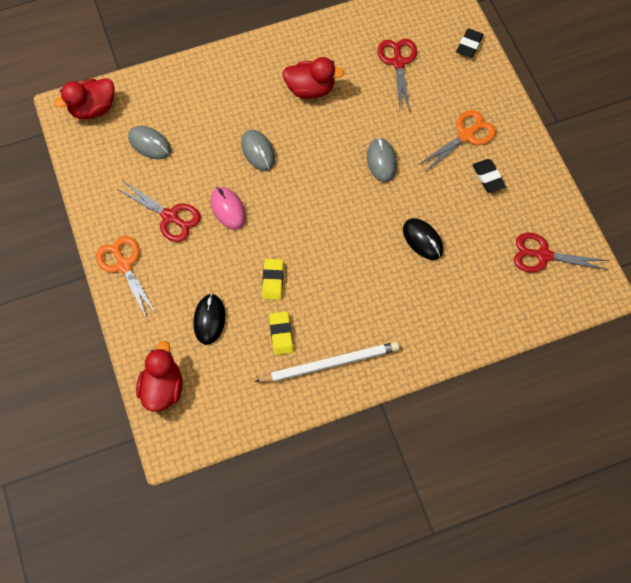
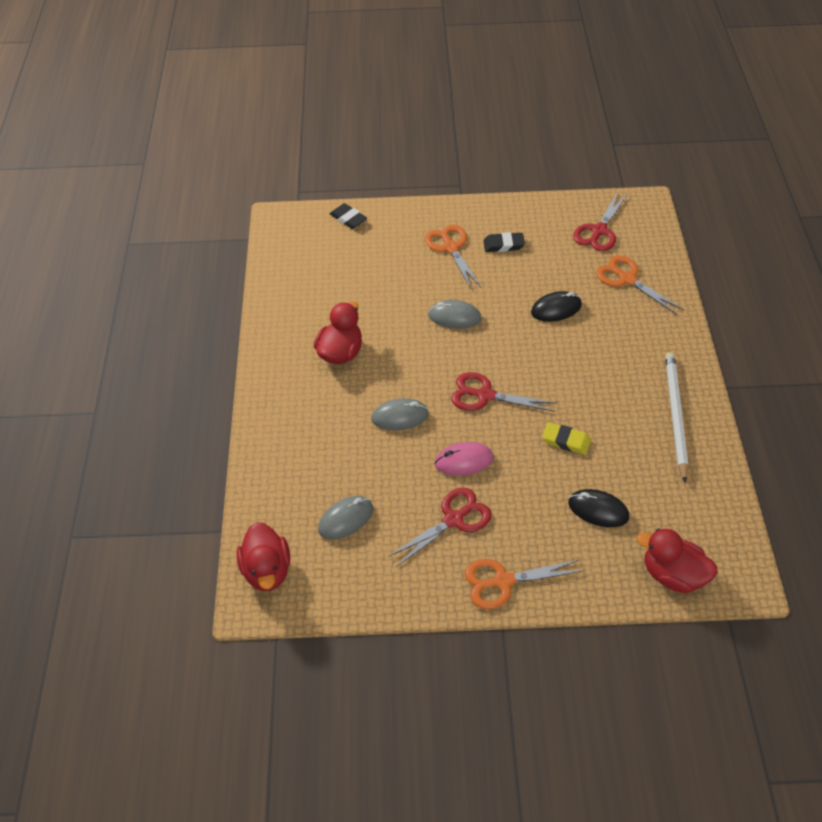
camera: 70 degrees left, 15 degrees down
(281, 334) = (632, 448): yellow eraser -> none
(398, 62) = (342, 275): red scissors -> red scissors (485, 395)
(486, 293) = (627, 279): none -> orange scissors

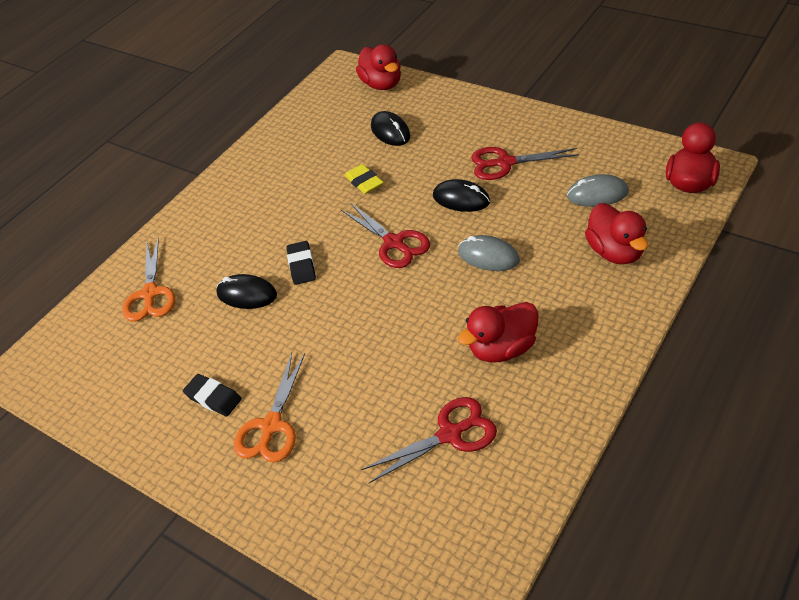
camera: 140 degrees left, 5 degrees down
(300, 465) = (615, 252): none -> red duck
(348, 218) = (353, 553): black eraser -> black eraser (301, 265)
(454, 317) = (350, 333): grey mouse -> none
(464, 461) = (461, 199): pink mouse -> black mouse
(503, 581) = (500, 116): orange scissors -> none
(599, 231) = (104, 362): red scissors -> red scissors (450, 434)
(675, 415) = (262, 167): white pencil -> none

